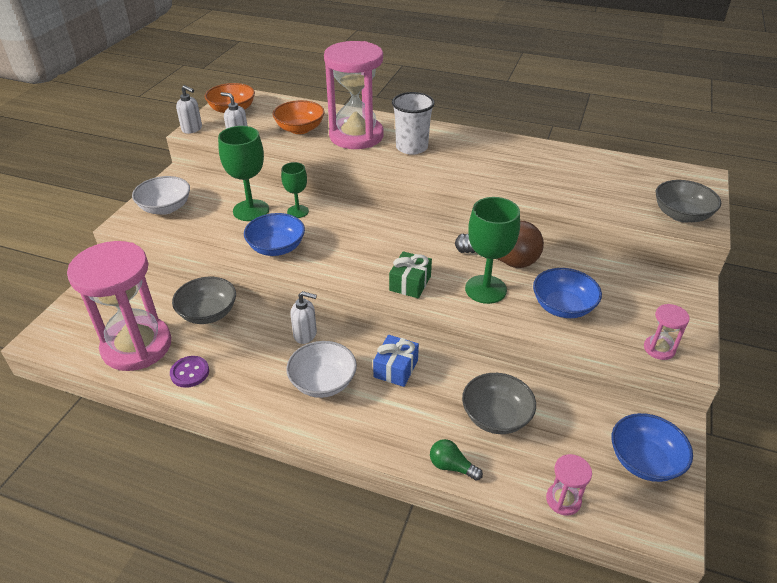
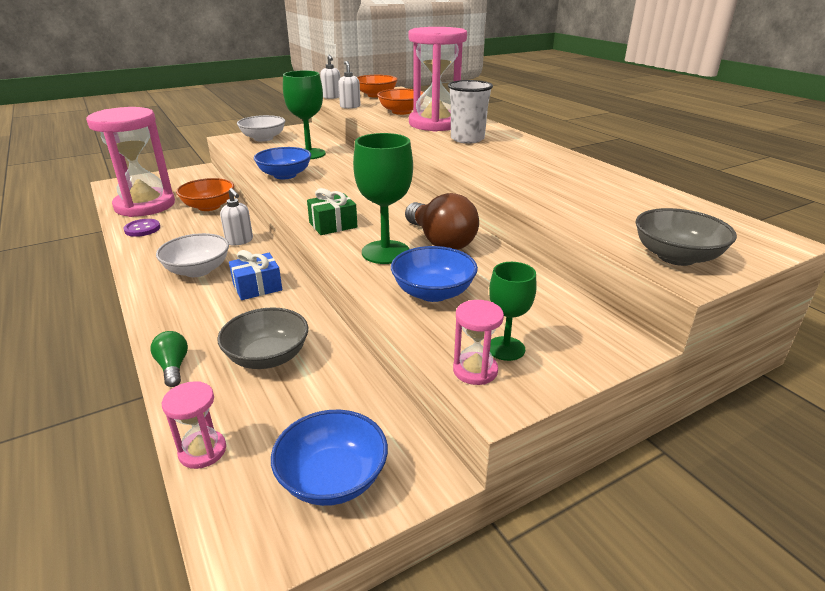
camera: 40 degrees right, 10 degrees down
(208, 313) = (209, 206): grey bowl -> orange bowl
(298, 211) = (337, 163): green goblet -> green goblet (506, 348)

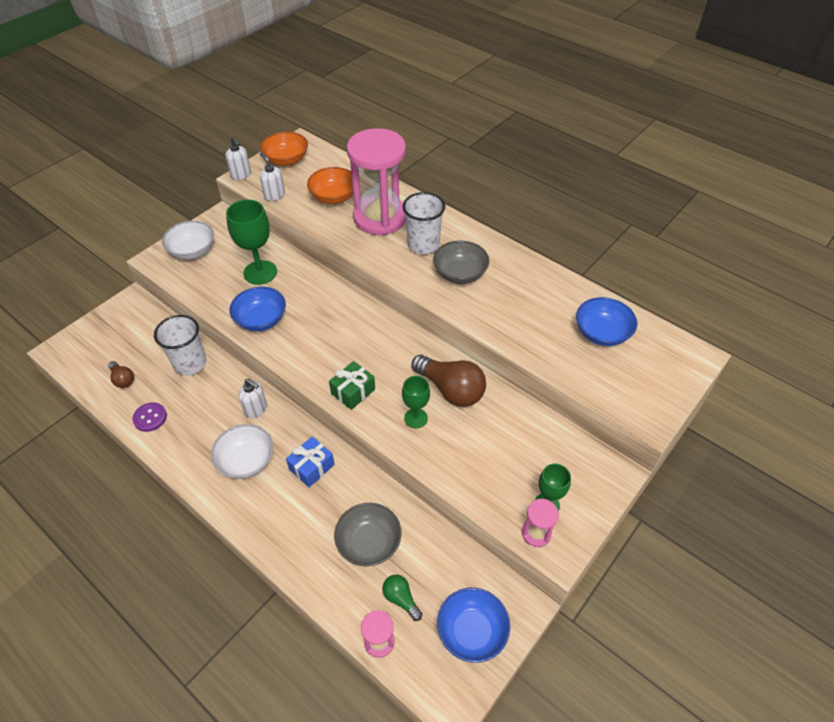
camera: 20 degrees left, 20 degrees up
(145, 205) = (123, 379): pink hourglass -> brown light bulb
(173, 367) = (306, 576): green light bulb -> green light bulb (401, 599)
(209, 206) = (190, 363): orange bowl -> white cup
(385, 252) = (416, 418): green goblet -> green goblet, size x0.60
(433, 292) = (474, 459): blue bowl -> blue bowl (602, 333)
(676, 257) = (638, 398): grey bowl -> grey bowl (460, 274)

